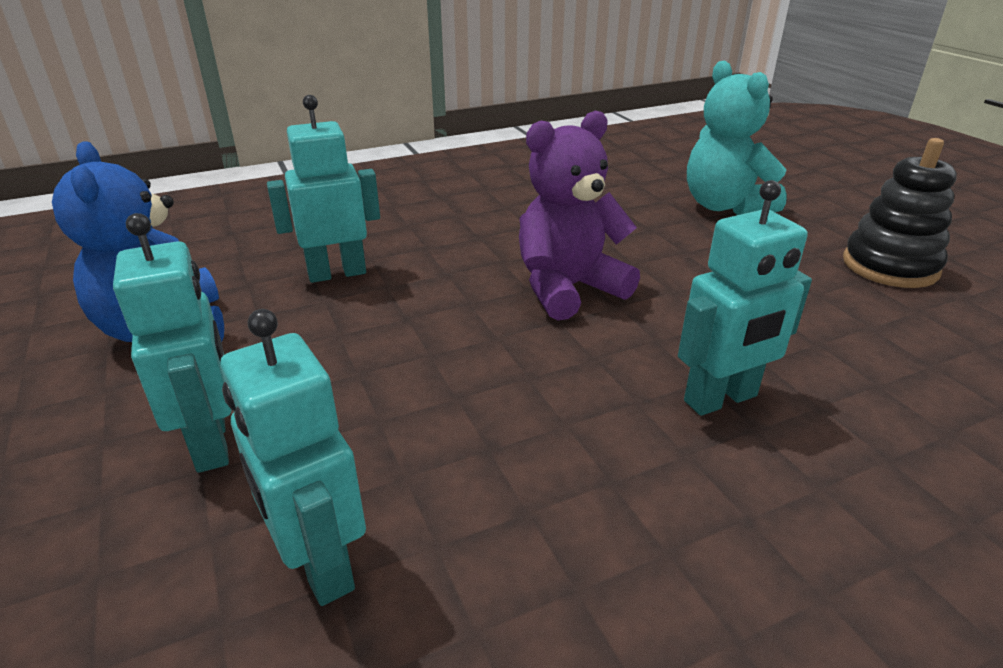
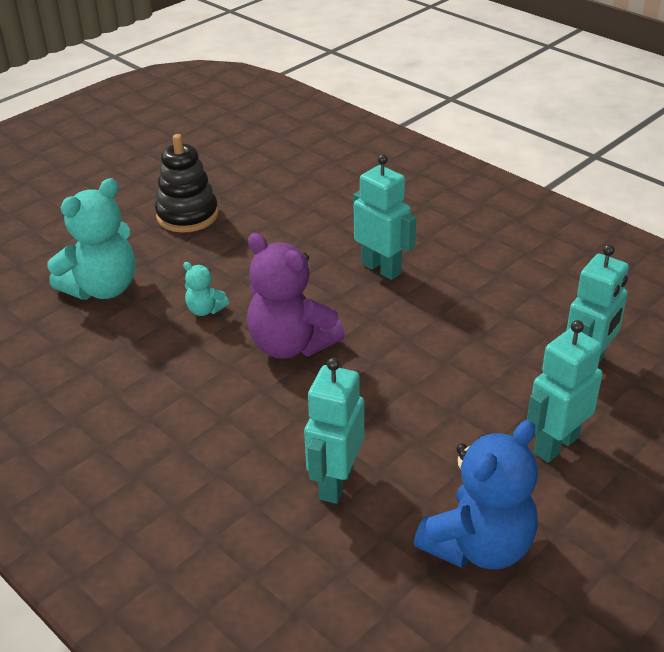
camera: 110 degrees left, 5 degrees up
(337, 273) = (335, 483): turquoise robot -> turquoise robot turned 60 degrees clockwise
(663, 250) = (205, 310): none -> turquoise teddy bear

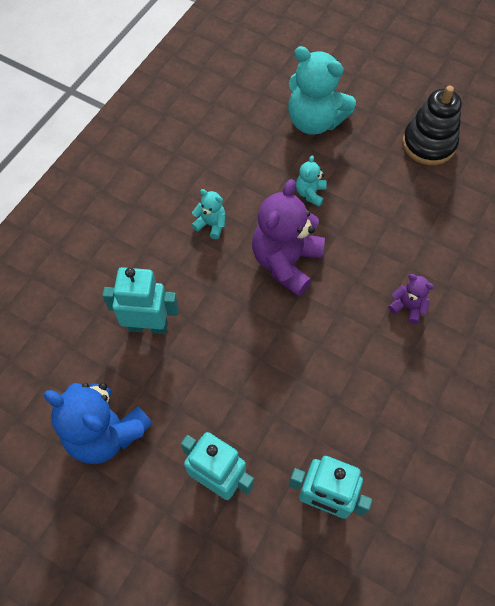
camera: 75 degrees right, 25 degrees up
(207, 400) = (211, 224): none -> turquoise teddy bear
(381, 268) = (407, 307): turquoise robot -> purple teddy bear

